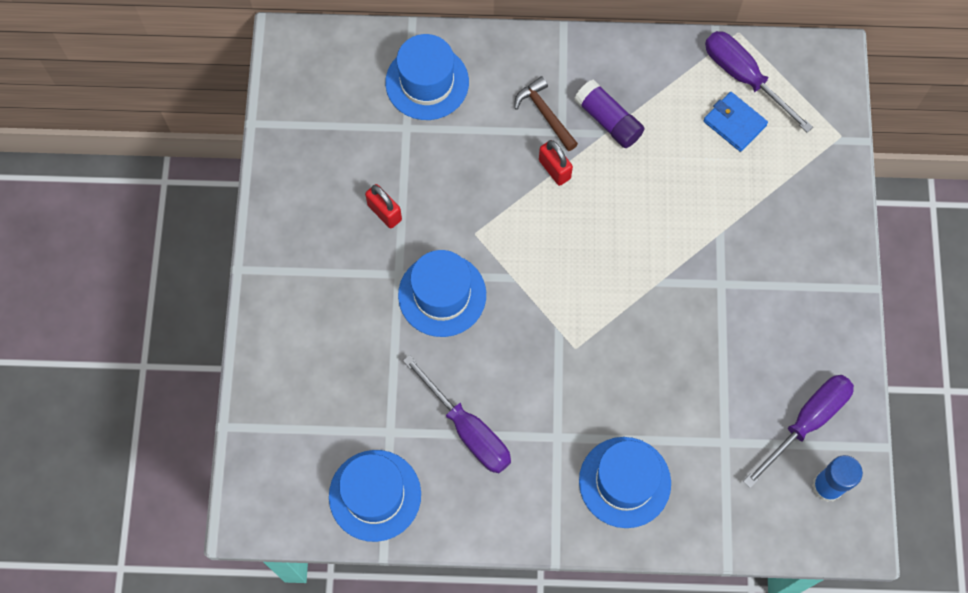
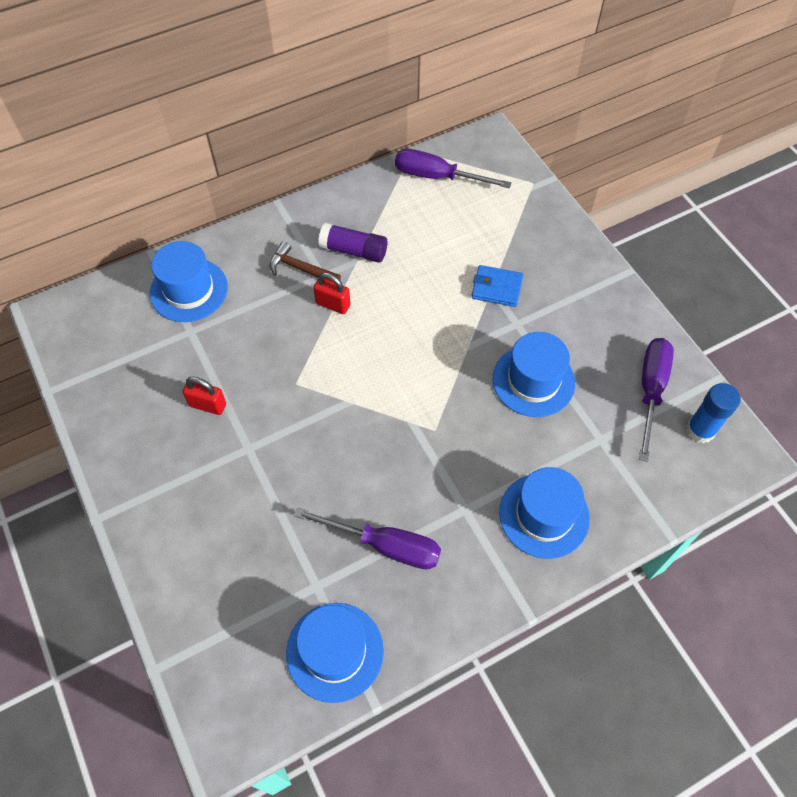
camera: 30 degrees left, 10 degrees down
(442, 295) = (296, 445): blue hat -> blue hat (533, 380)
(734, 123) = (451, 209): blue wallet -> blue wallet (496, 288)

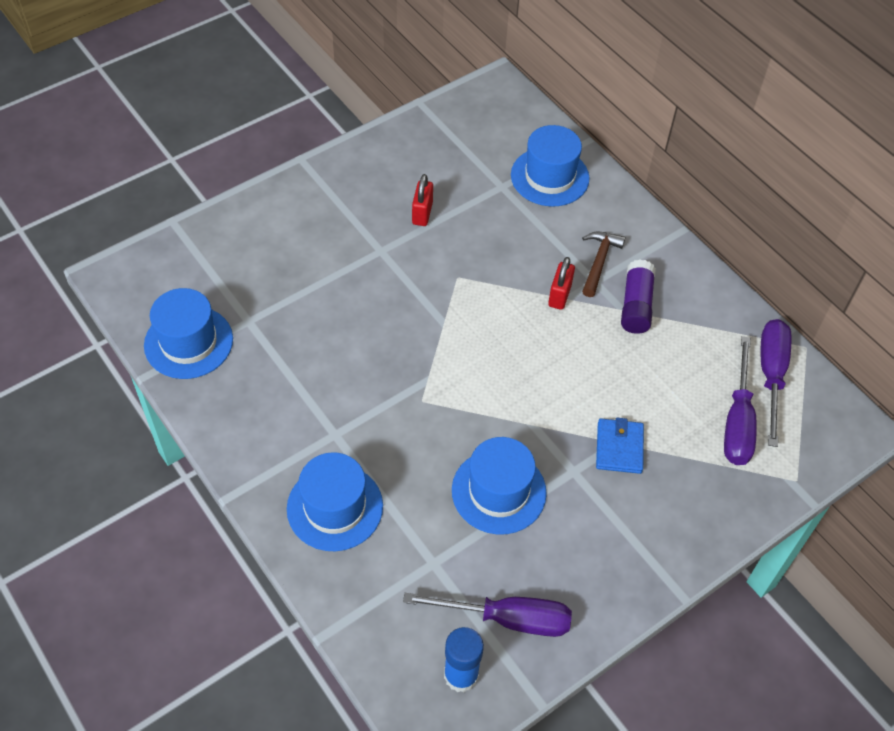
camera: 80 degrees right, 5 degrees down
(385, 545) = (291, 369): purple screwdriver -> purple screwdriver (737, 421)

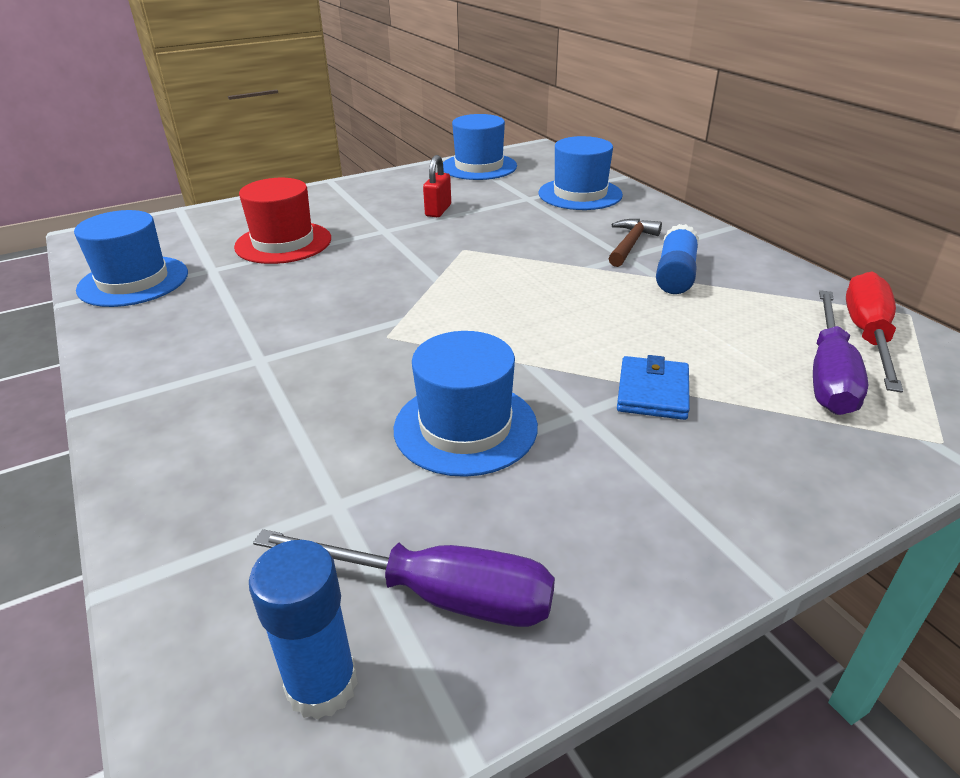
camera: 10 degrees right, 20 degrees down
(296, 276) = (283, 243): none -> red hat
(335, 507) = (218, 430): blue hat -> blue hat (479, 167)
(559, 295) = (581, 264): red padlock -> none
(636, 305) = (675, 274): purple glue stick -> blue glue stick
(771, 375) = (867, 335): purple screwdriver -> red screwdriver

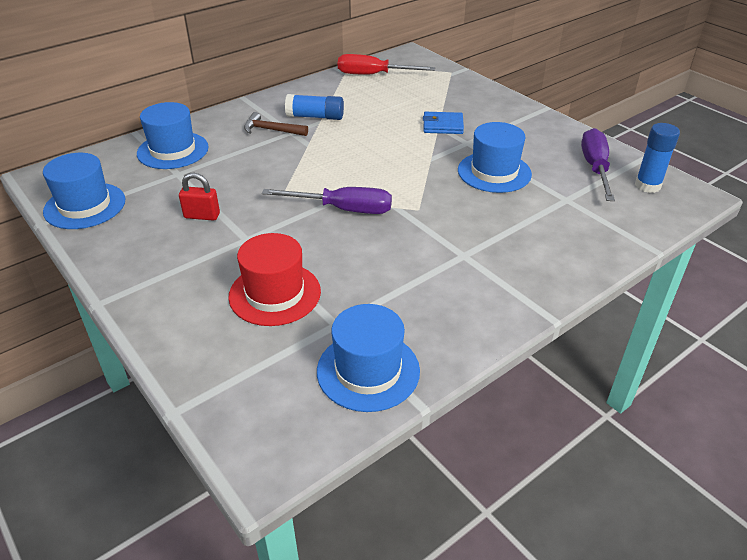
camera: 100 degrees left, 5 degrees up
(829, 375) = (411, 86): purple screwdriver -> purple screwdriver (343, 209)

